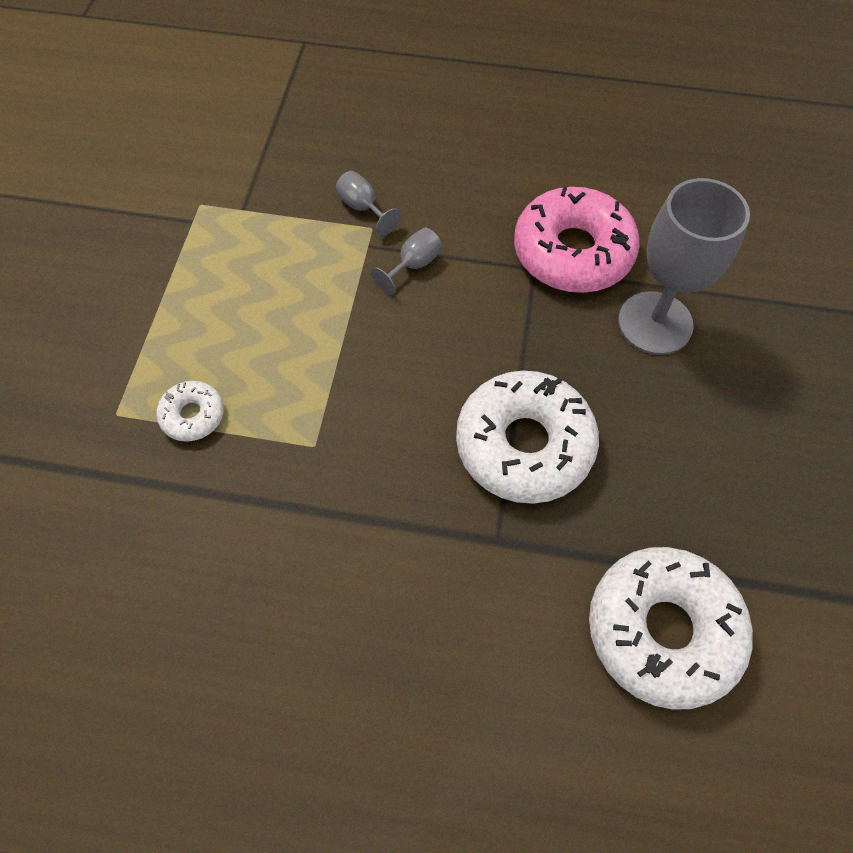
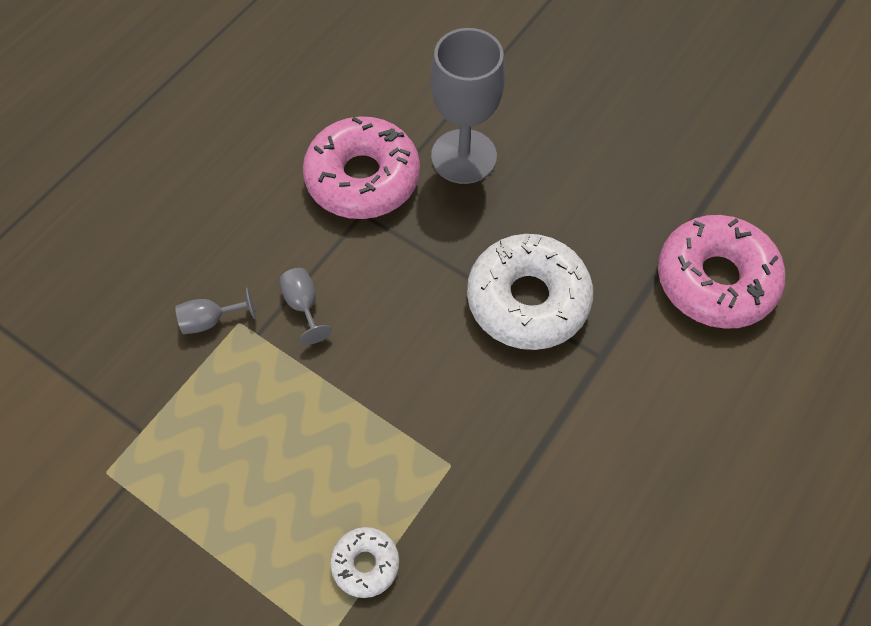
camera: 65 degrees left, 0 degrees up
(663, 630) = (715, 280): white donut -> pink donut

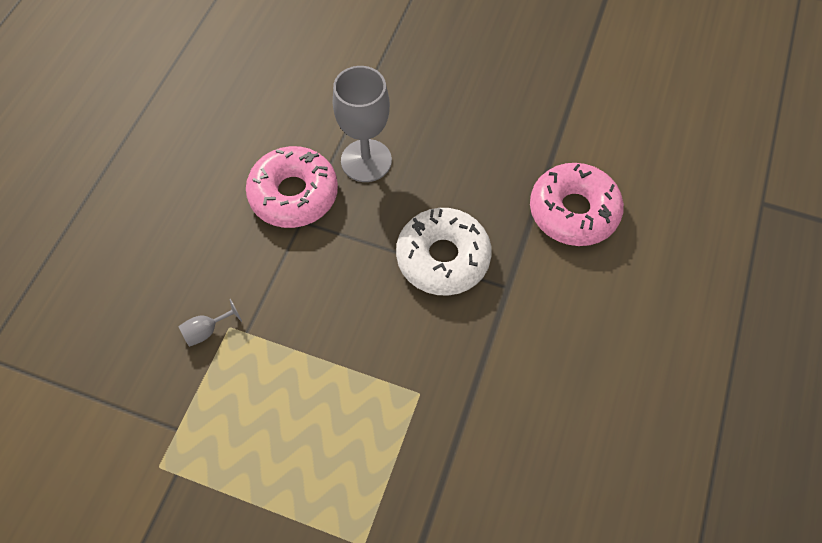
camera: 15 degrees left, 0 degrees up
(303, 305) = (276, 302): grey goblet -> none
(365, 564) = (377, 482): white donut -> none

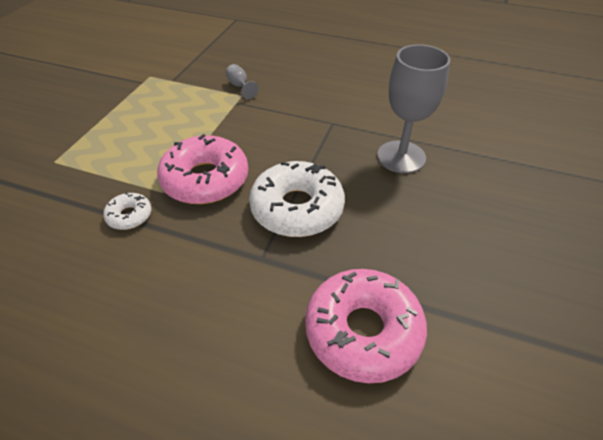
camera: 90 degrees right, 15 degrees down
(294, 194) = (358, 118): pink donut -> pink donut (205, 179)
(458, 421) = (129, 216): none -> white donut

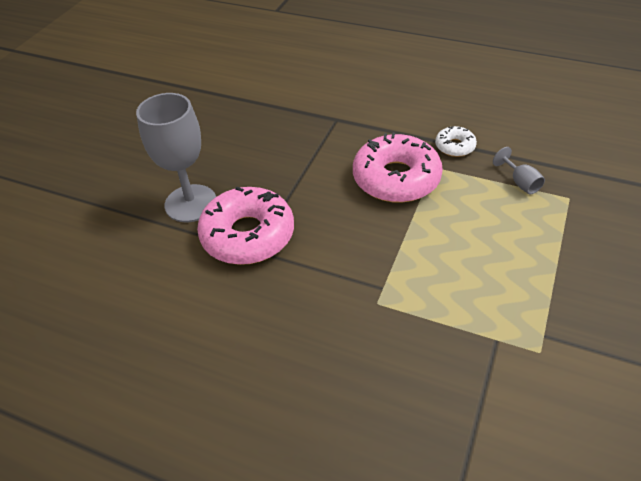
camera: 175 degrees left, 0 degrees up
(240, 86) = (382, 323): grey goblet -> grey goblet (520, 182)
(297, 208) = (306, 153): white donut -> none
(363, 331) = (270, 85): pink donut -> pink donut (248, 235)

